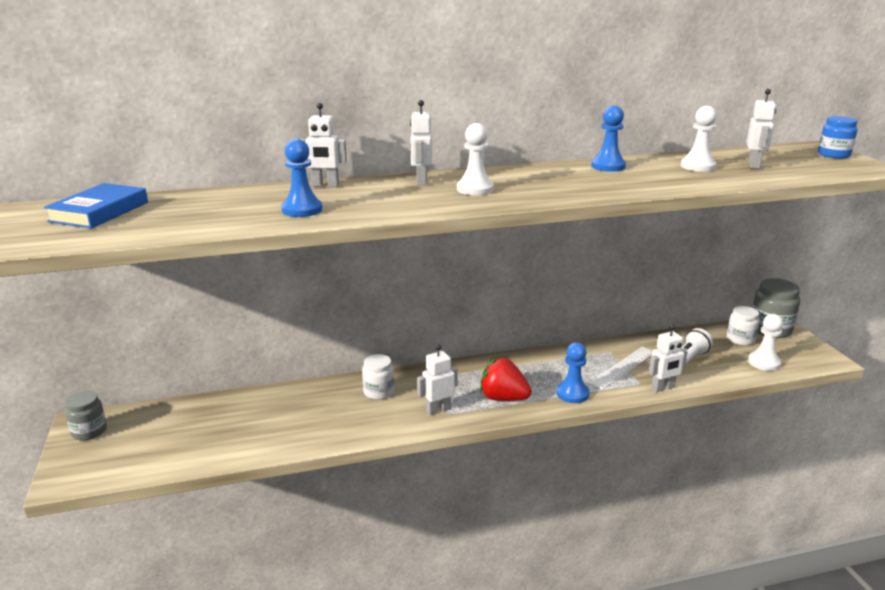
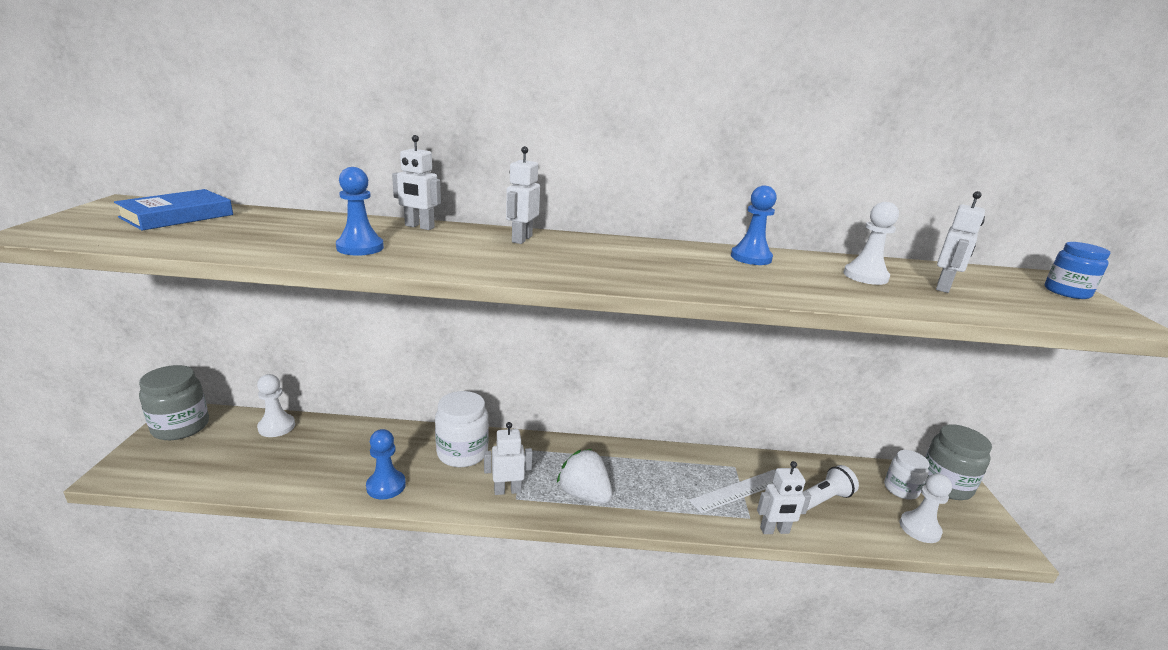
camera: 15 degrees right, 0 degrees up
(89, 431) = (180, 427): grey jar -> grey jar, size x1.55
(378, 392) = (462, 453): white jar -> white jar, size x1.55
(475, 189) = (569, 257): white pawn -> white pawn (276, 427)
(503, 398) = (584, 494): red strawberry -> white strawberry
(572, 394) = (664, 509): blue pawn -> blue pawn (386, 486)

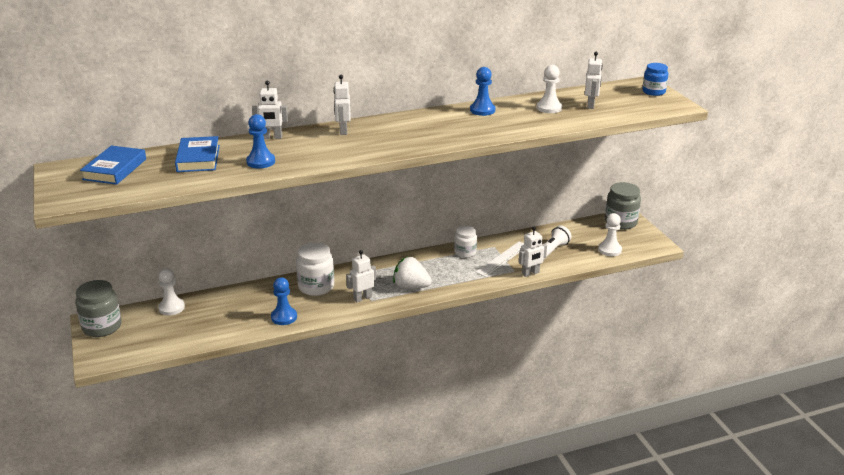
camera: 20 degrees left, 5 degrees up
(292, 227) = (198, 158): none -> blue book
(901, 489) = (596, 232): white jar -> white jar (465, 252)

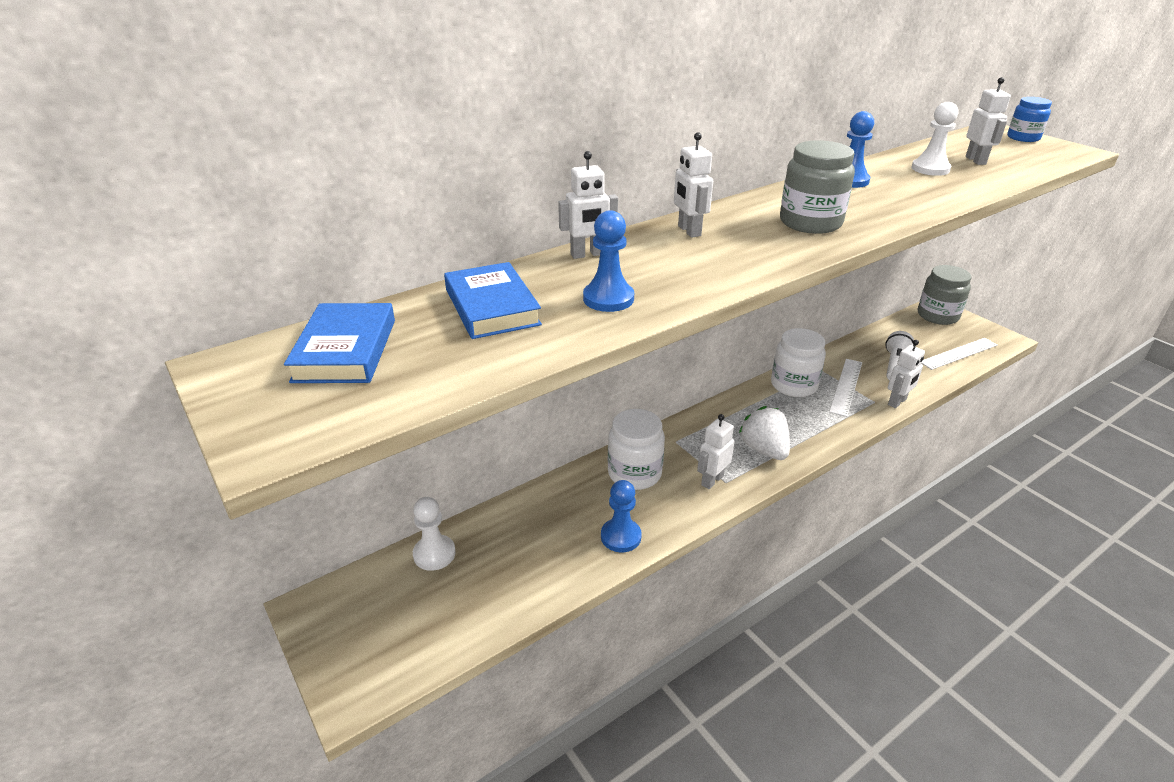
camera: 15 degrees left, 5 degrees up
(102, 327) = (331, 617): grey jar -> grey jar (810, 223)
(411, 287) = (764, 449): white strawberry -> white strawberry turned 60 degrees clockwise
(465, 252) = (793, 385): white jar -> white jar, size x1.55
(609, 250) = (958, 353): white pawn -> white ruler

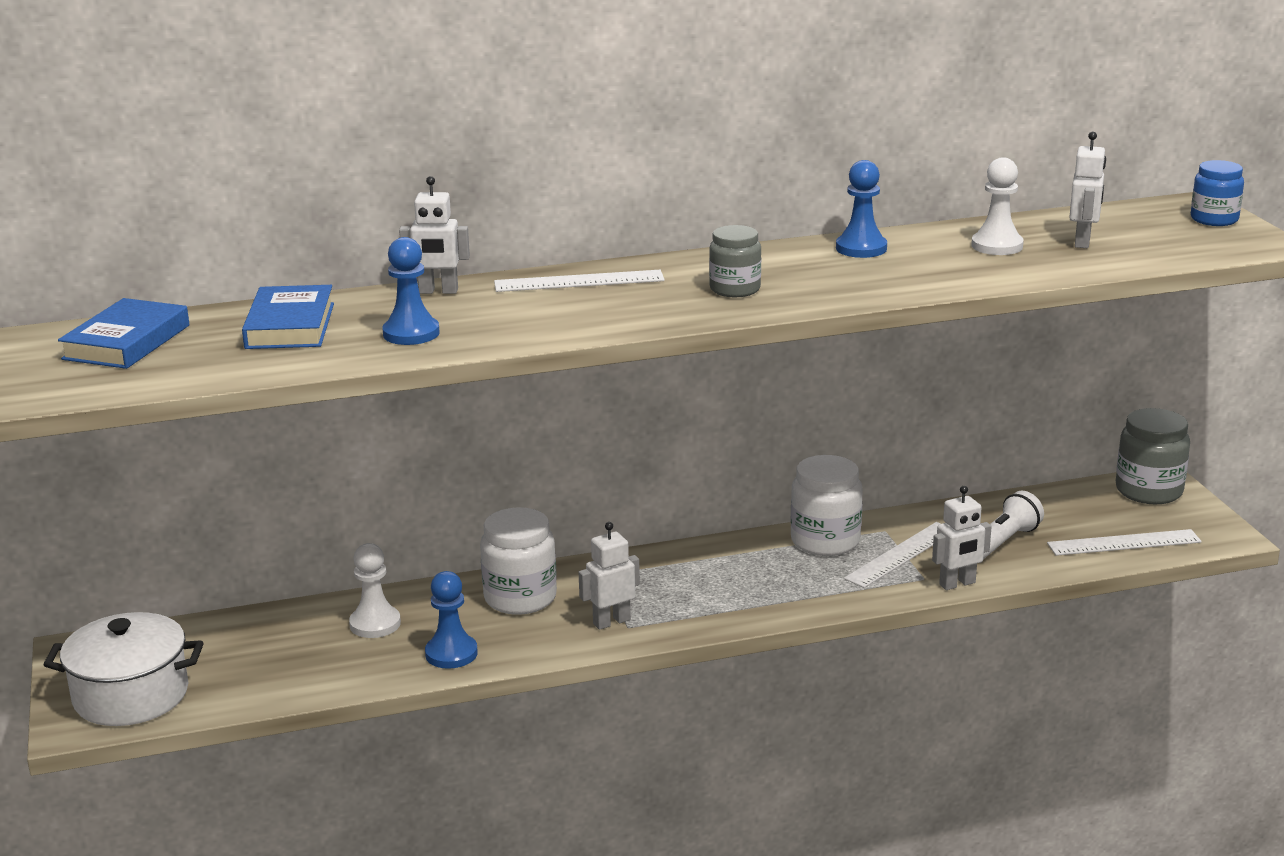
camera: 20 degrees right, 10 degrees down
(386, 647) = (131, 695): none -> white pot
(434, 554) = (231, 629): white pawn -> white pawn (375, 624)
(689, 231) = (579, 281): white robot -> white ruler
(764, 449) = (711, 603): white strawberry -> none
(810, 223) = (735, 289): grey jar -> grey jar, size x0.65

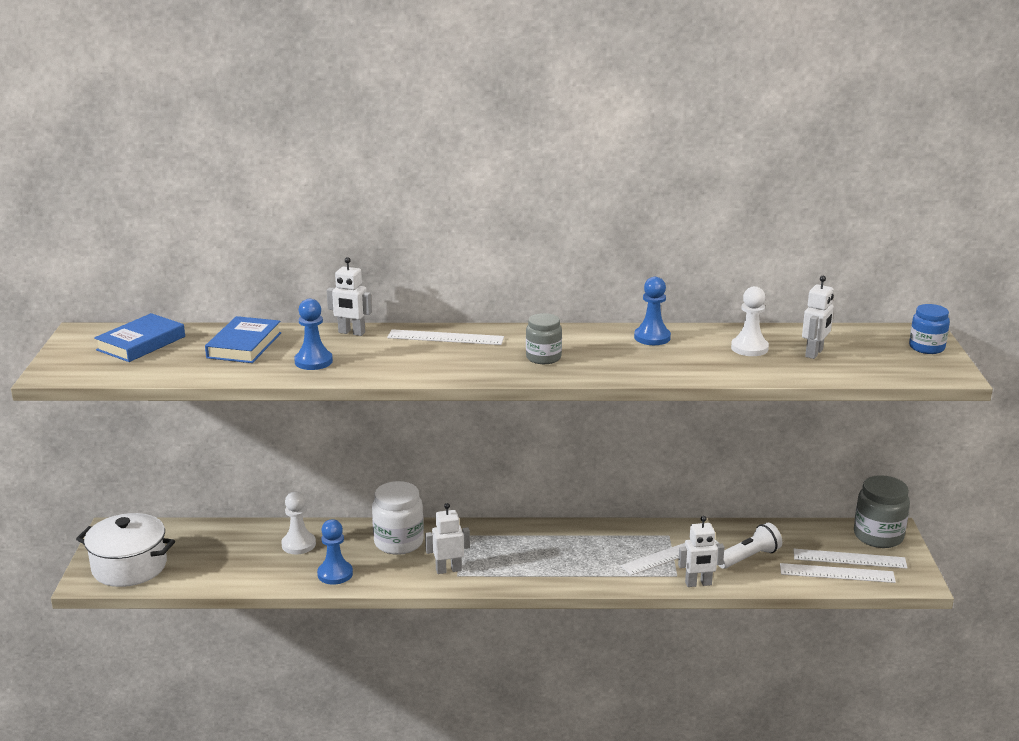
camera: 15 degrees right, 0 degrees up
(825, 541) = (623, 536): white jar -> none
(1129, 523) = (849, 559): none -> white ruler

